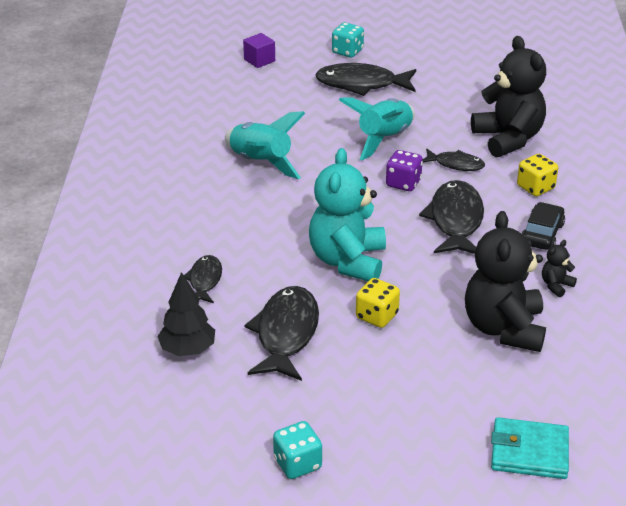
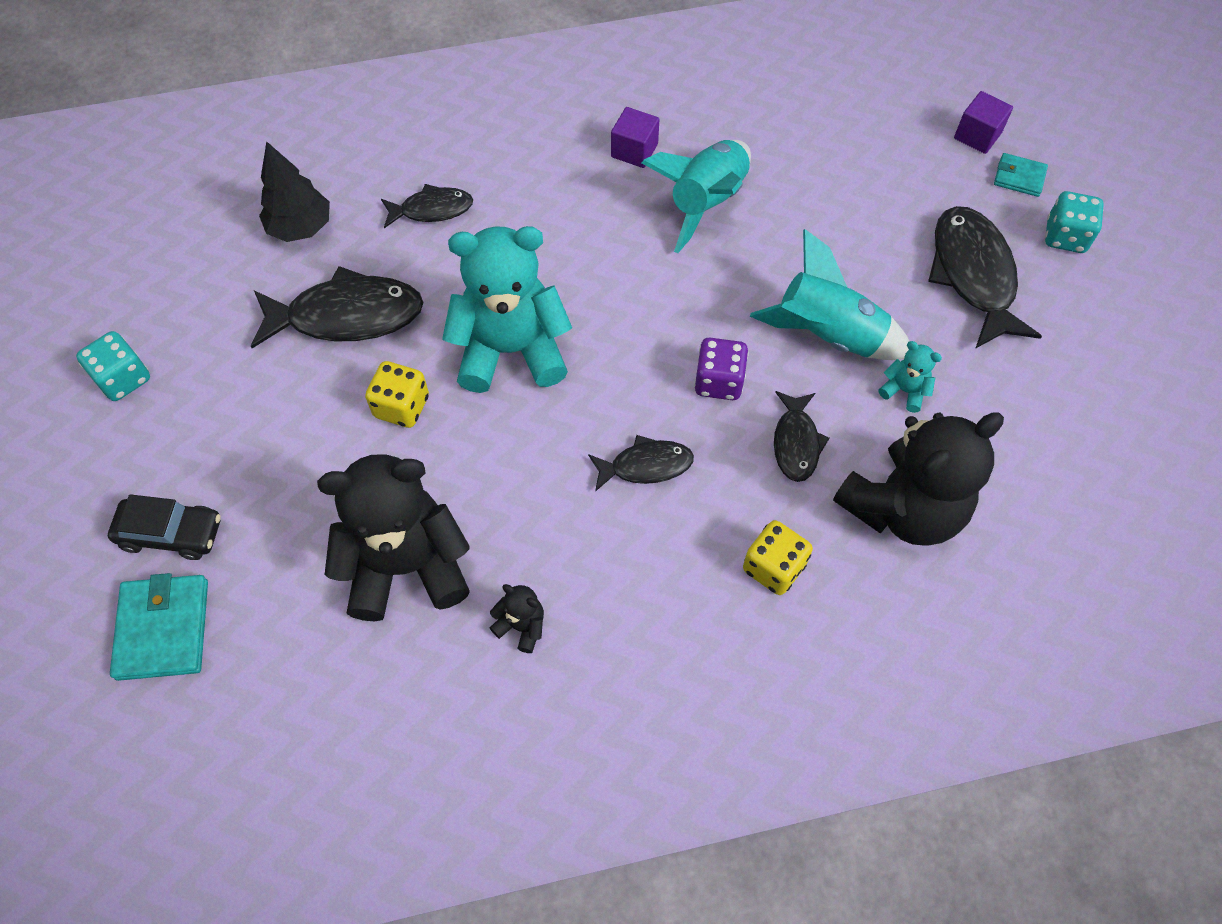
camera: 75 degrees right, 25 degrees up
(199, 183) = (634, 150): none -> purple cube
(298, 55) = (1019, 177): none -> turquoise wallet
(432, 122) = (904, 391): none -> turquoise teddy bear
(455, 220) = (646, 465): black fish -> black fish, size x0.57
(542, 234) = (647, 591): black car -> black car (171, 533)

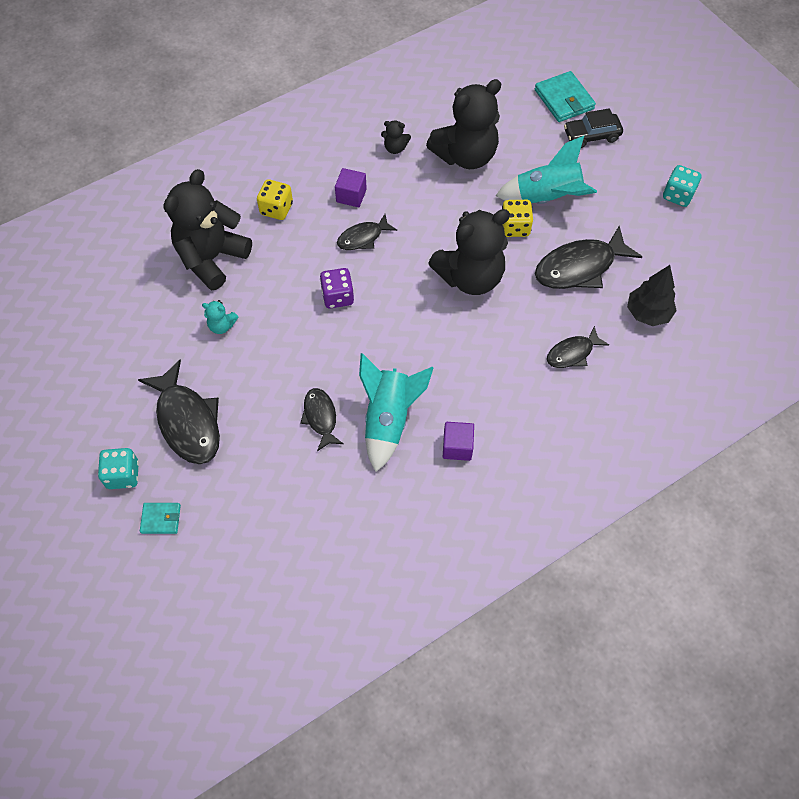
camera: 160 degrees right, 0 degrees up
(511, 350) = (470, 277): turquoise teddy bear -> black teddy bear
(796, 443) = (281, 275): black fish -> black fish (320, 417)
(828, 334) = (277, 347): turquoise rocket -> turquoise rocket (547, 198)
(977, 135) = (198, 550): purple cube -> purple cube (351, 196)

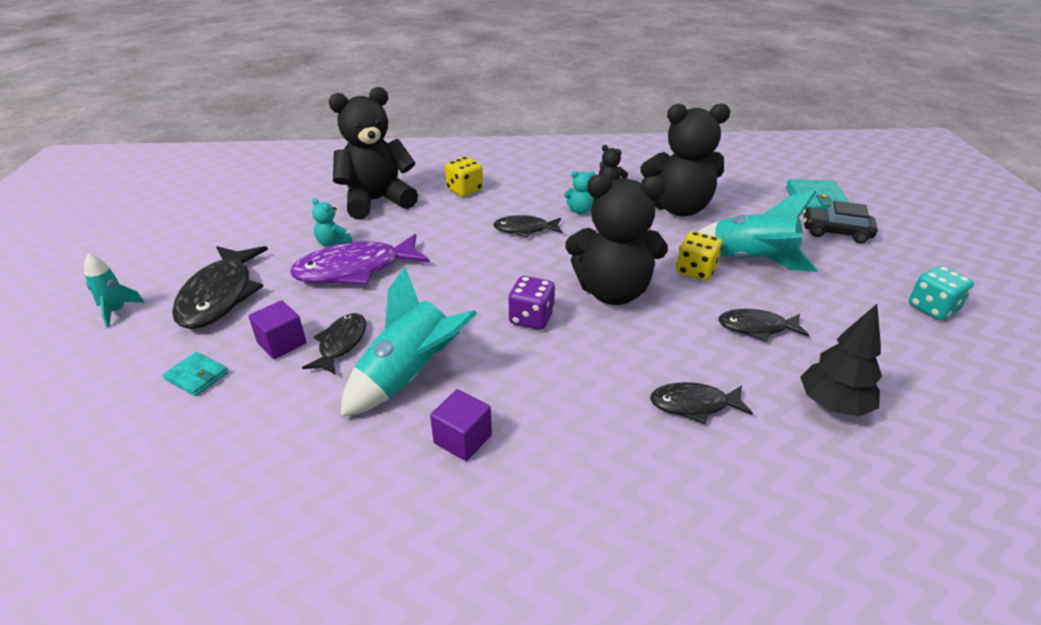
camera: 30 degrees right, 25 degrees down
(123, 475) = (117, 311): turquoise dice -> turquoise rocket
(161, 519) = (95, 360): turquoise wallet -> turquoise wallet (197, 376)
(266, 345) = (355, 270): none -> purple fish
(337, 296) = (459, 260): purple dice -> purple dice (531, 318)
(351, 196) = (540, 201): purple cube -> purple cube (282, 343)
(391, 194) = (580, 211): none -> turquoise teddy bear
(579, 267) = (756, 328): black fish -> black fish, size x0.57

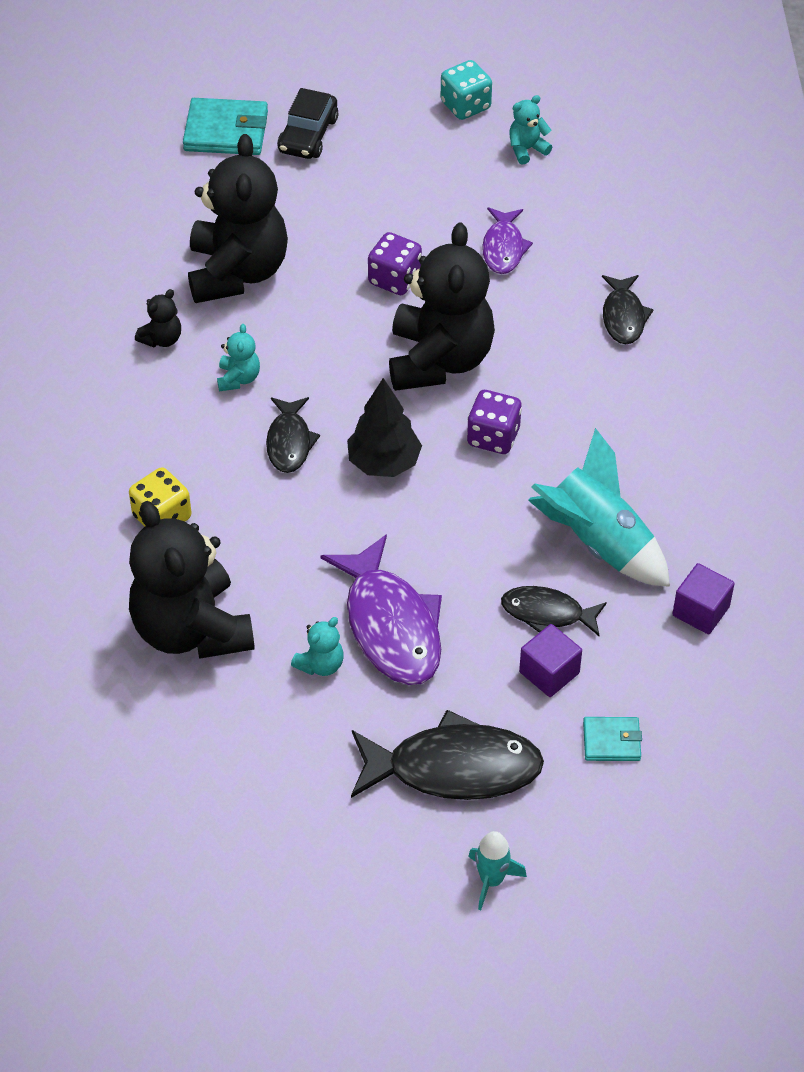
camera: 90 degrees left, 15 degrees up
(197, 376) = (611, 741): turquoise wallet -> turquoise wallet turned 60 degrees clockwise
(462, 439) = (682, 490): purple cube -> purple cube (700, 611)
(695, 271) = (395, 279): yellow dice -> purple dice
(750, 261) = (373, 226): turquoise rocket -> none
(756, 328) = (503, 248): black fish -> purple fish
(833, 405) = (615, 220): black tree -> black tree (384, 463)
(899, 344) = (527, 149): none -> turquoise teddy bear

